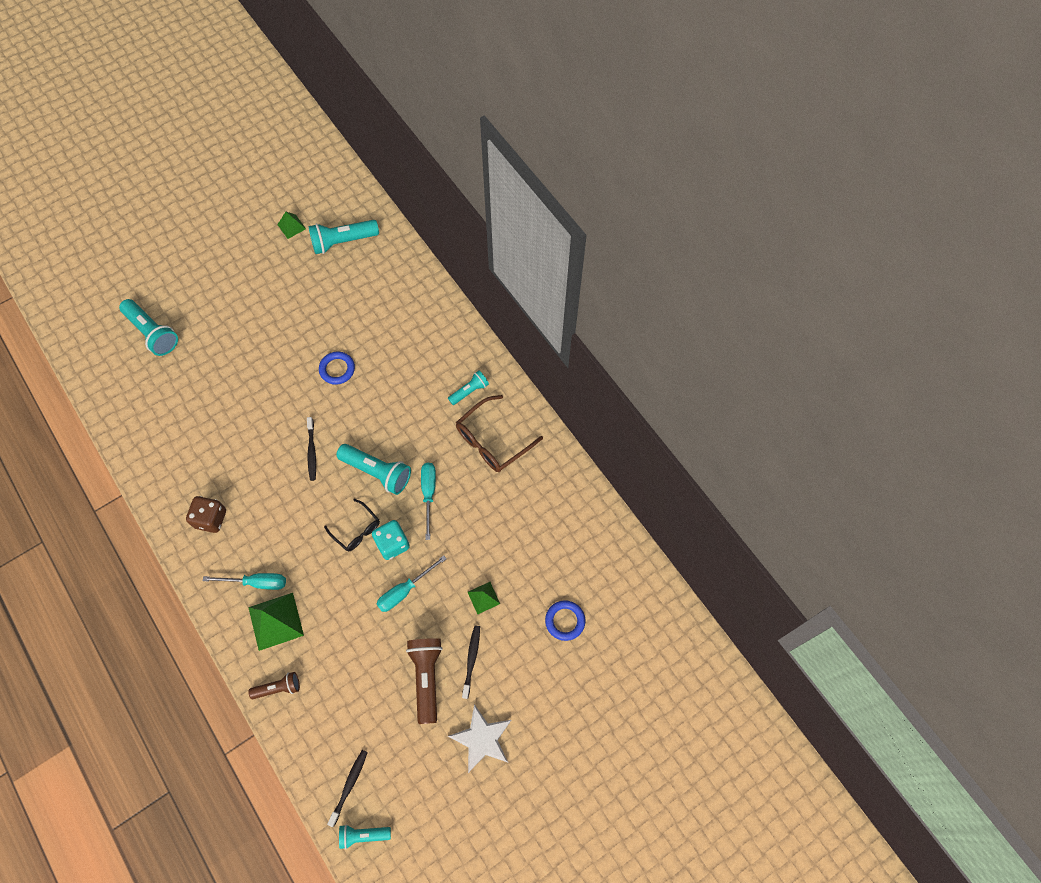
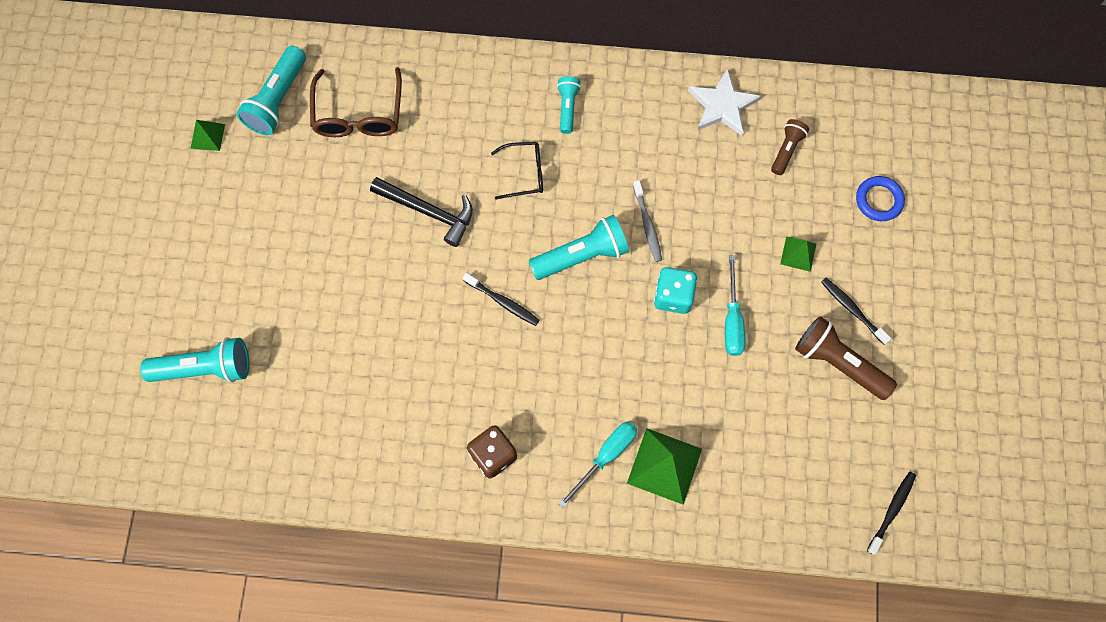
camera: 50 degrees left, 5 degrees up
(278, 688) = (739, 511): brown flashlight -> brown flashlight (786, 150)
(337, 369) = (428, 212): blue ring -> black hammer
(349, 785) = (892, 510): black toothbrush -> black toothbrush turned 60 degrees clockwise
(356, 530) = (629, 319): black glasses -> black glasses (524, 173)
(363, 835) = (950, 531): turquoise flashlight -> none
(429, 494) = (647, 225): turquoise screwdriver -> grey toothbrush
(482, 739) = (937, 356): white star -> white star (722, 105)
(492, 441) = (640, 127): brown glasses -> brown glasses (358, 114)

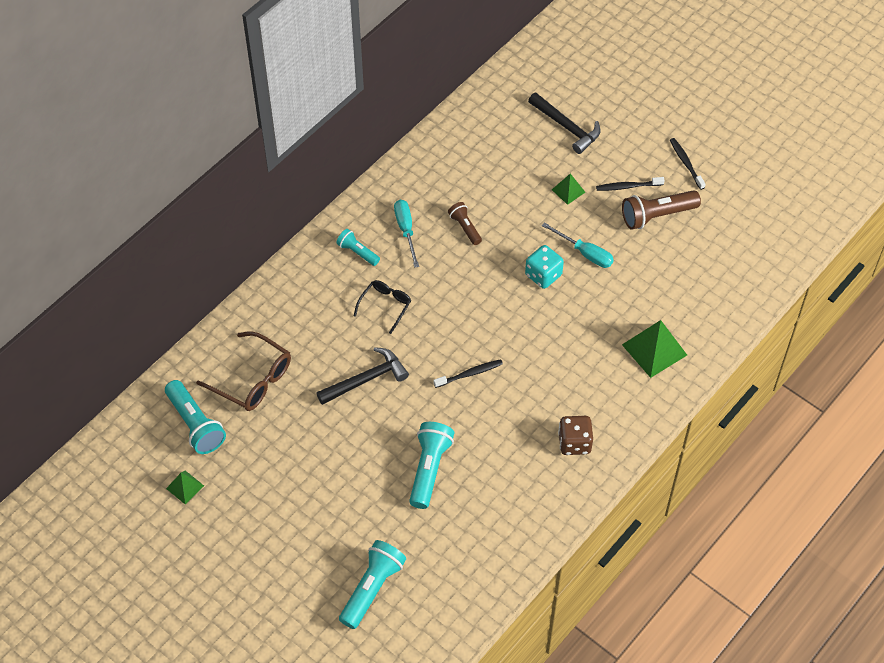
camera: 55 degrees left, 15 degrees down
(582, 255) = (473, 308): turquoise flashlight -> turquoise flashlight (429, 469)
(606, 456) = (624, 378): turquoise screwdriver -> turquoise screwdriver (406, 230)
(647, 225) = (481, 259): grey toothbrush -> none
(722, 105) = (431, 166): white star -> none
(786, 150) = (492, 152): brown flashlight -> brown flashlight (465, 227)
(878, 200) = (566, 127): blue ring -> black hammer
(892, 510) = (770, 248): black toothbrush -> black toothbrush (686, 163)

